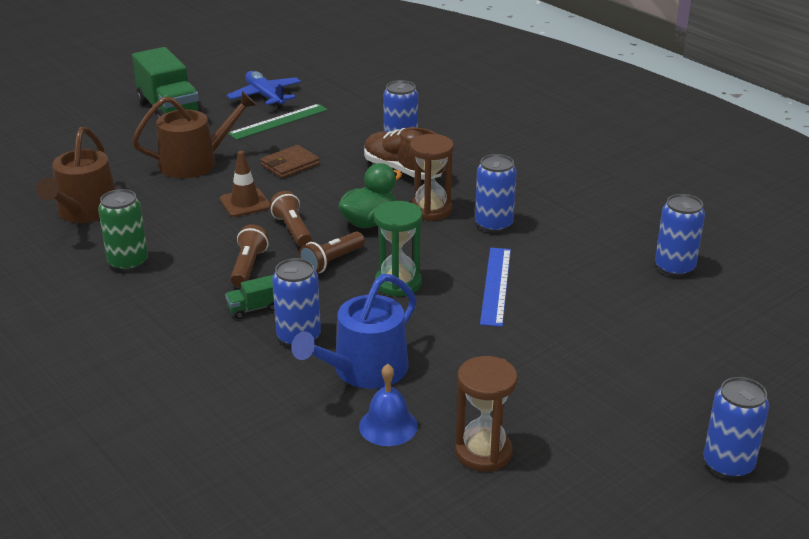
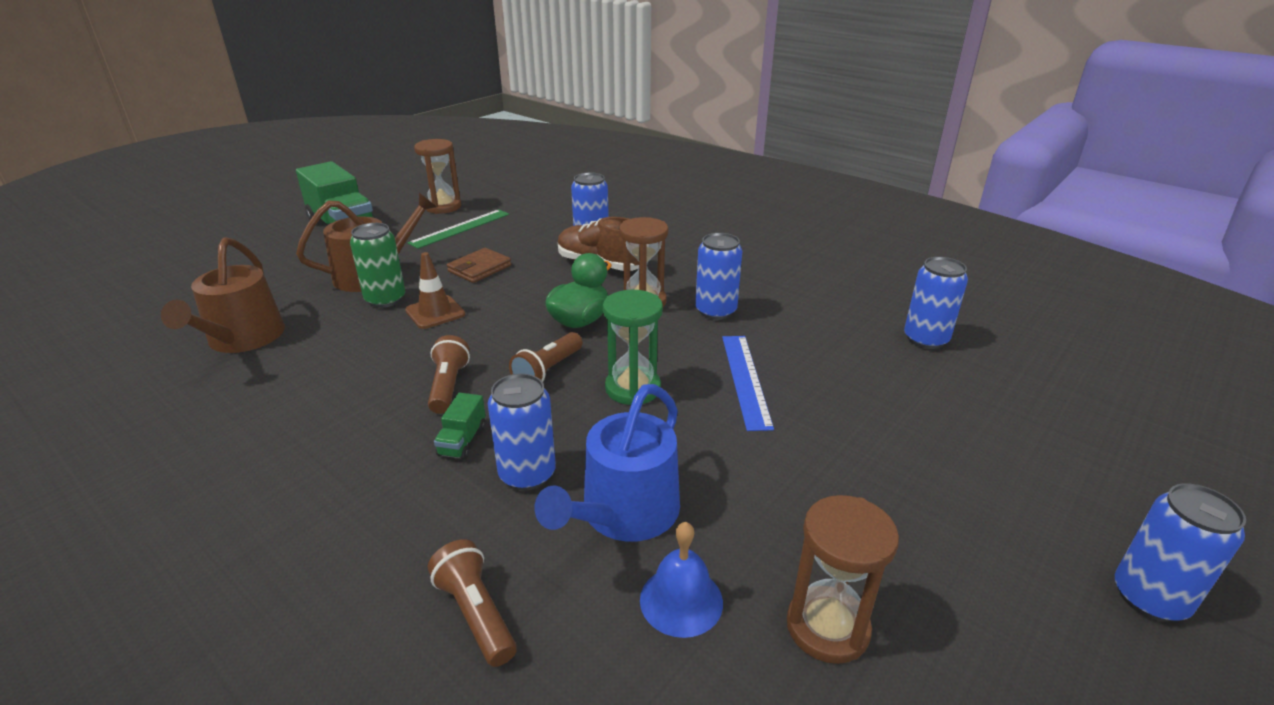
camera: 10 degrees left, 0 degrees up
(128, 262) = (295, 396): green can -> green can (385, 299)
(254, 309) = (462, 441): green truck -> green truck turned 45 degrees counterclockwise
(265, 96) = (443, 207): blue plane -> brown hourglass
(292, 230) = (494, 337): brown flashlight -> brown flashlight (476, 613)

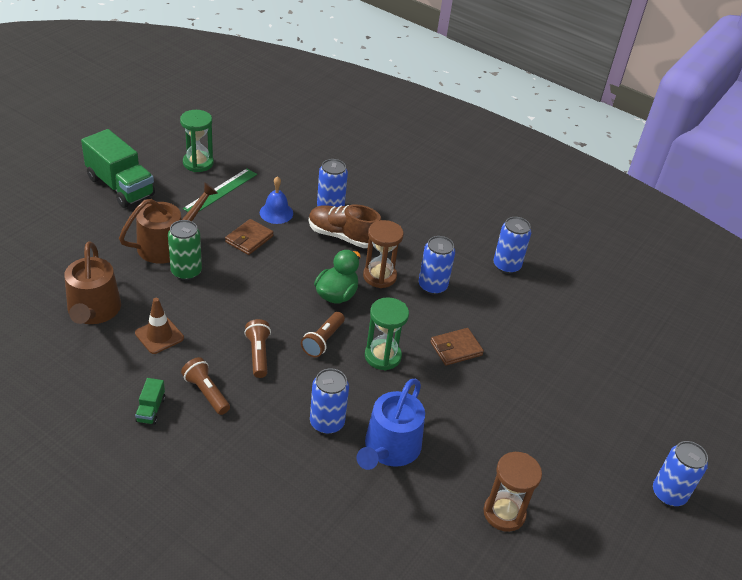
camera: 10 degrees left, 10 degrees up
(435, 312) = (228, 285): brown traffic cone -> brown traffic cone (159, 335)
(443, 207) = (198, 163): brown hourglass -> green hourglass
(462, 441) = (280, 398): green truck -> green truck (151, 409)
(476, 613) = (318, 510): brown flashlight -> brown flashlight (206, 392)
(681, 600) = (427, 500): blue bell -> blue bell (276, 213)
(745, 379) = (456, 349): blue ruler -> brown wallet
(925, 339) = (575, 314): blue can -> blue can (506, 265)

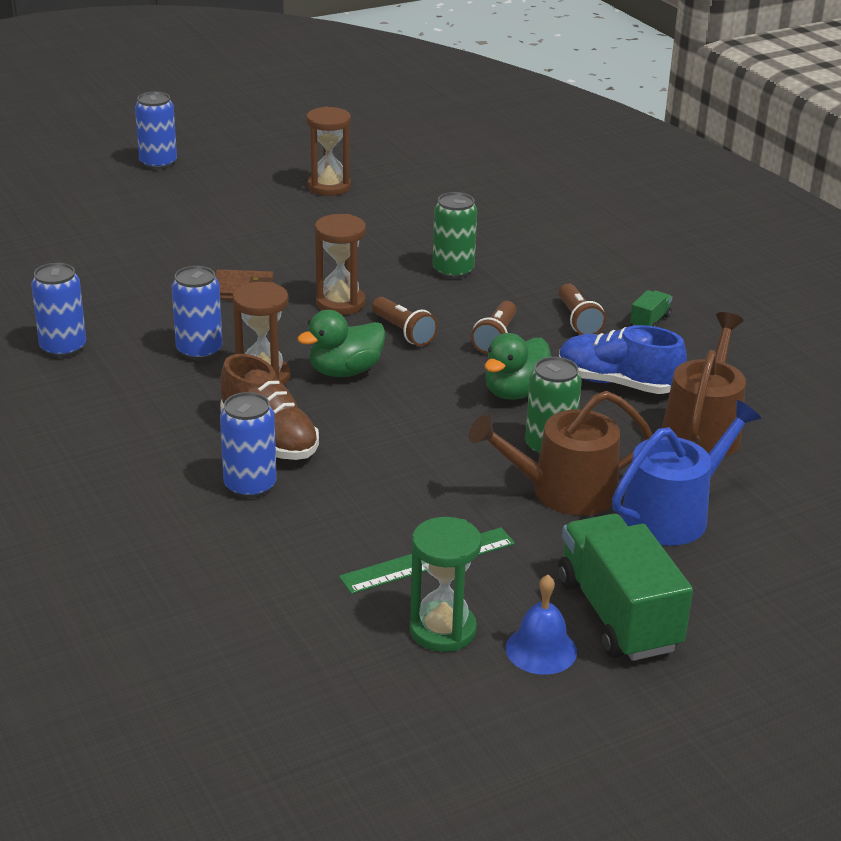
camera: 150 degrees left, 10 degrees down
(159, 335) = (617, 383): brown traffic cone -> blue shoe
(223, 308) = (516, 392): none -> green duck
(249, 239) = (425, 469): brown wallet -> none
(276, 213) = (351, 499): blue bell -> blue bell (541, 650)
(323, 341) = (403, 332): brown flashlight -> brown flashlight turned 90 degrees clockwise
(327, 422) = (453, 271): blue can -> green can
(382, 356) = (340, 303): green hourglass -> brown hourglass
(390, 448) = (400, 241): blue watering can -> blue watering can (672, 514)

